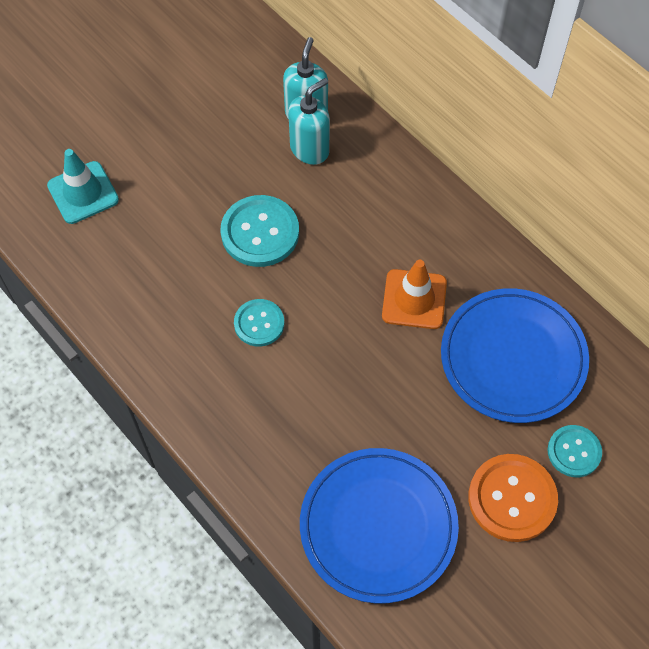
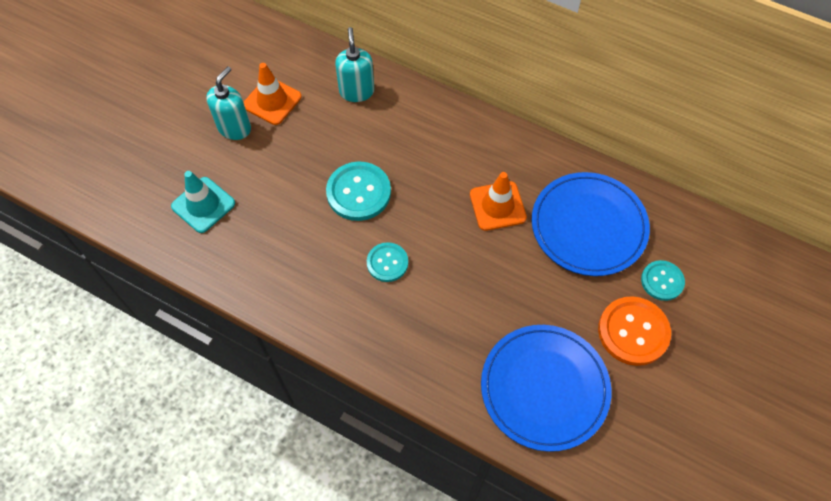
camera: 20 degrees left, 0 degrees up
(205, 97) = (272, 101): none -> orange traffic cone
(310, 149) = (370, 117): turquoise soap dispenser -> turquoise soap dispenser (234, 128)

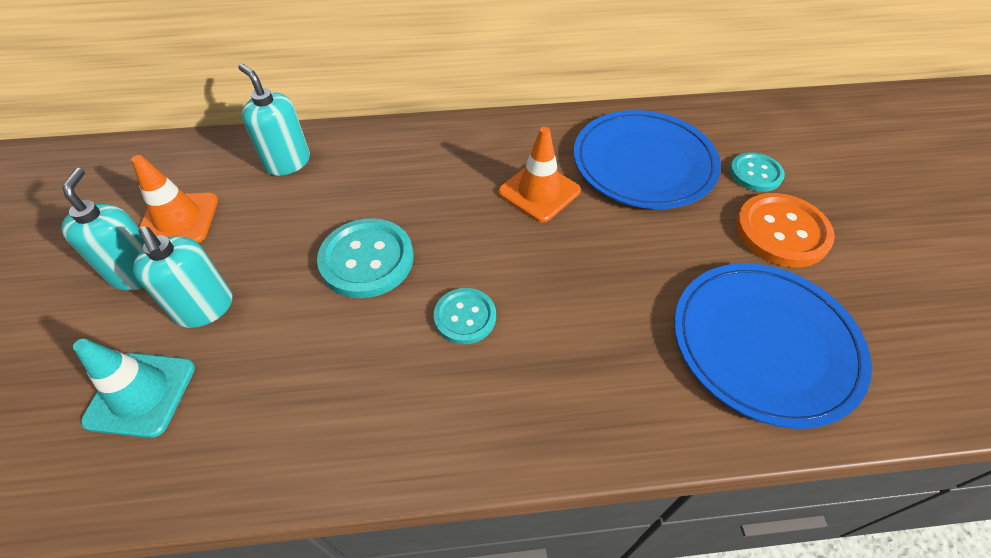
camera: 35 degrees left, 10 degrees down
(256, 172) = (205, 308): none -> turquoise soap dispenser

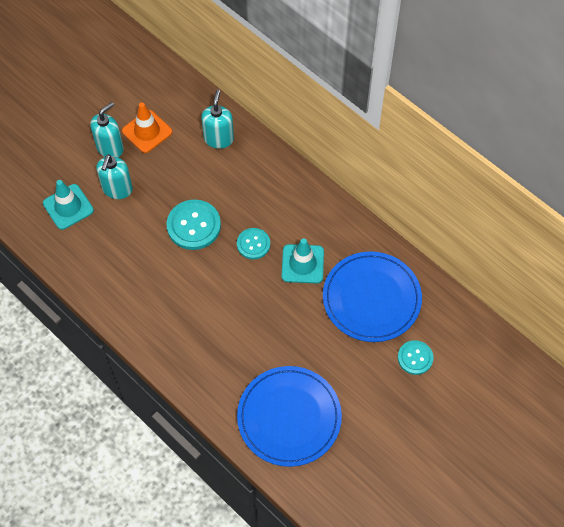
camera: 50 degrees right, 10 degrees up
(465, 317) = (198, 289): turquoise button -> turquoise button (253, 244)
(539, 191) = (302, 264): orange traffic cone -> turquoise traffic cone
(781, 232) = (376, 392): orange button -> none

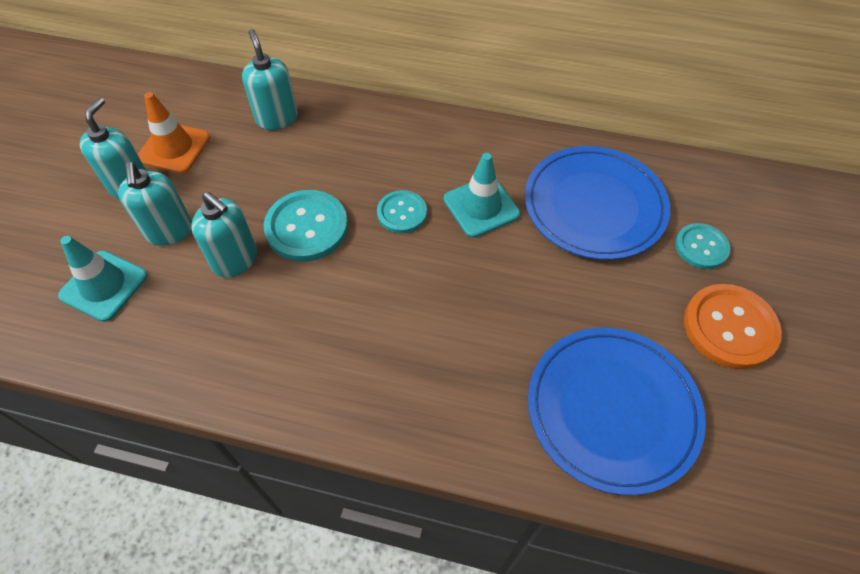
camera: 30 degrees left, 5 degrees down
(144, 226) = (235, 260): none -> turquoise soap dispenser
(390, 411) = (729, 327): none -> orange button

